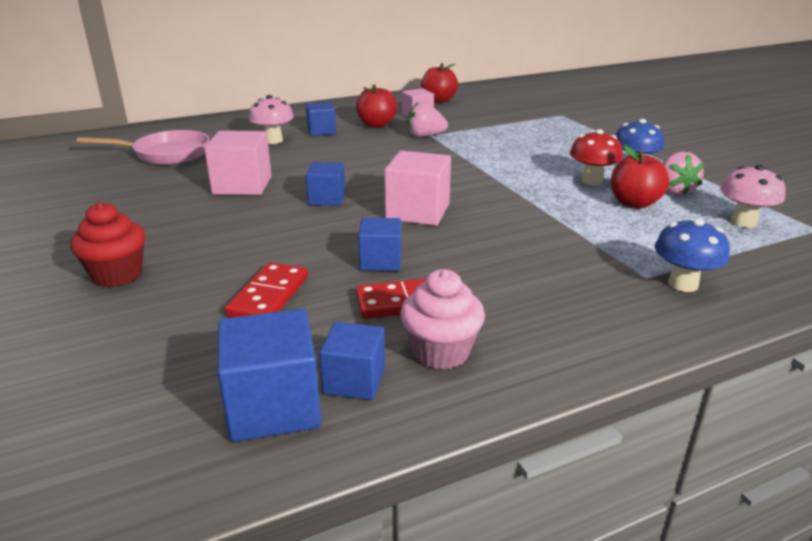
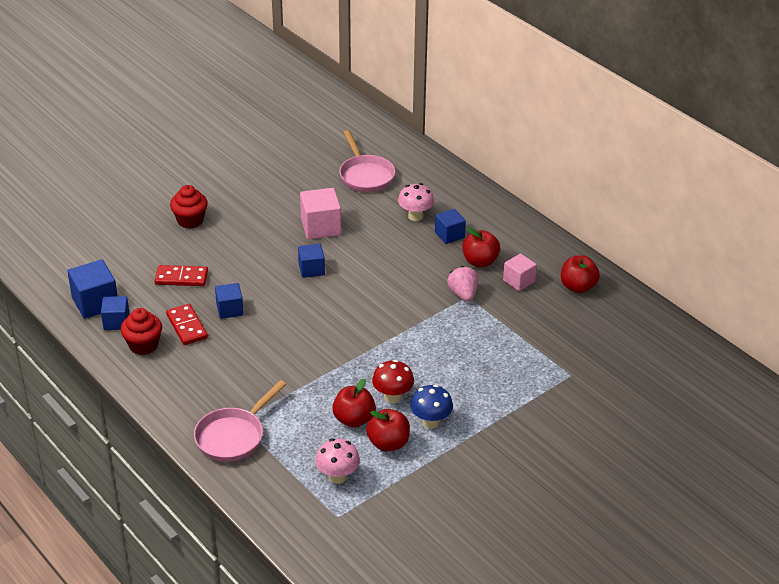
camera: 75 degrees right, 10 degrees up
(417, 212) = (303, 313): pink cube -> none
(441, 352) = (143, 345): pink cupcake -> red cupcake
(674, 191) = (388, 443): pink strawberry -> red apple
(683, 284) = (233, 436): blue mushroom -> pink pan

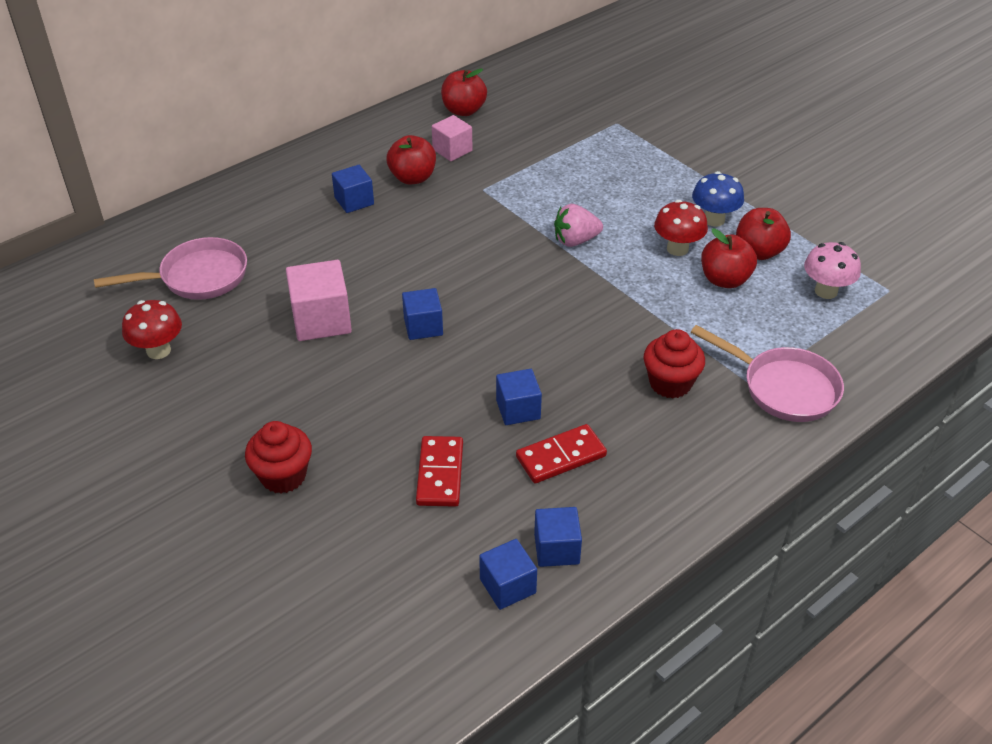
camera: 90 degrees left, 5 degrees up
(95, 303) = (507, 586): blue cube -> blue cube, size x0.64
(143, 345) = (611, 506): red cupcake -> red cupcake (670, 383)
(298, 168) = (158, 350): none -> red mushroom
(415, 216) = (308, 230): pink mushroom -> none
(463, 294) = (478, 192): pink strawberry -> pink strawberry (575, 240)

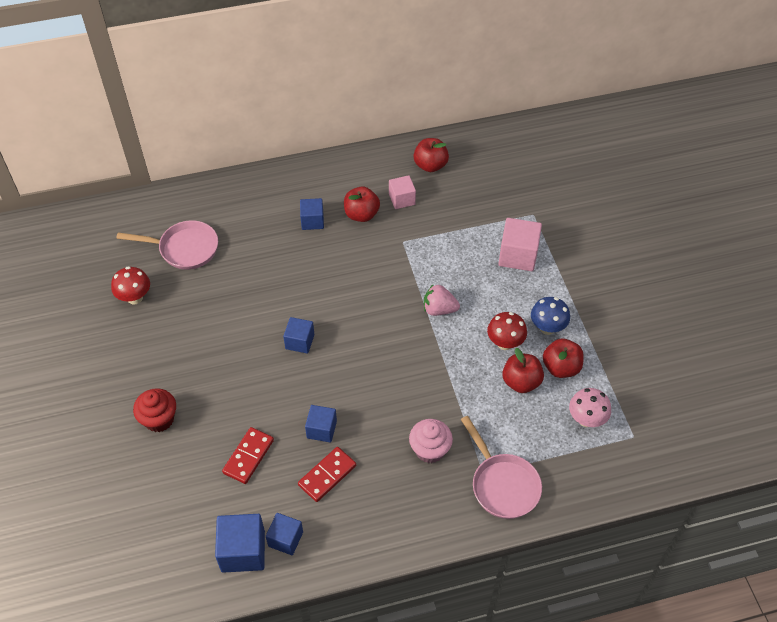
camera: 25 degrees right, 10 degrees up
(321, 320) = (241, 312): pink cube -> pink cube (518, 255)
(507, 586) = (243, 551): blue cube -> blue cube, size x1.56
(561, 456) = (327, 475): red domino -> red domino turned 45 degrees counterclockwise
(670, 383) = (430, 450): red cupcake -> pink cupcake

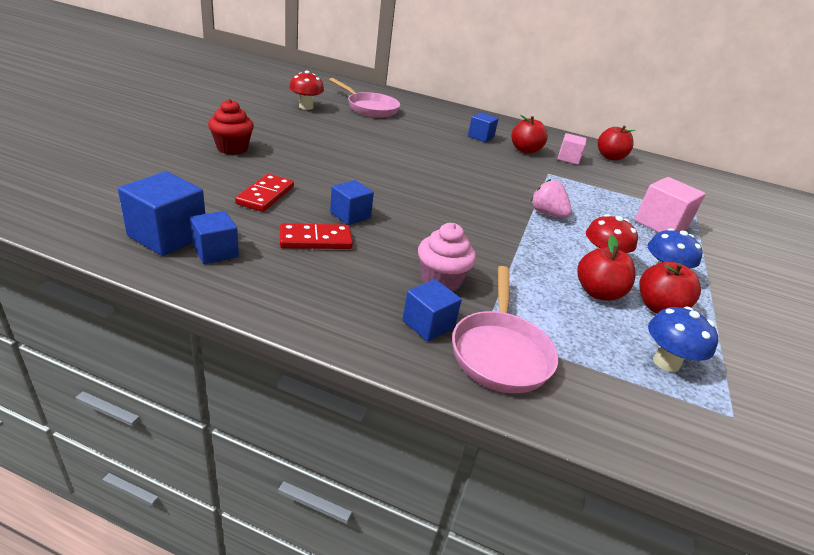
camera: 30 degrees right, 20 degrees down
(248, 456) = (265, 195): red domino -> red domino turned 45 degrees counterclockwise
(300, 341) = (397, 171): blue cube -> blue cube (428, 324)
(586, 419) = (666, 362): pink mushroom -> blue mushroom

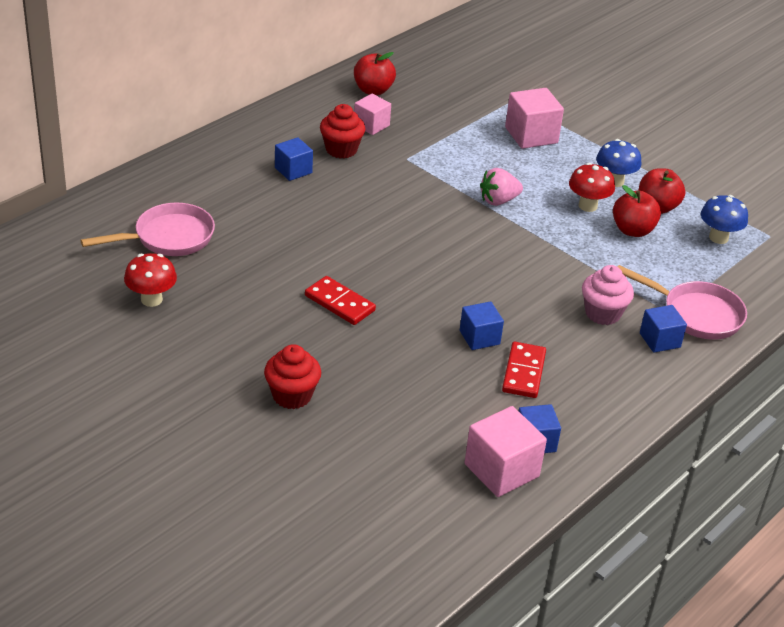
camera: 65 degrees left, 5 degrees up
(168, 236) = (501, 470): blue cube -> pink cube
(265, 195) = (425, 389): red domino -> red domino (340, 303)
(525, 150) = (341, 149): red apple -> red cupcake

